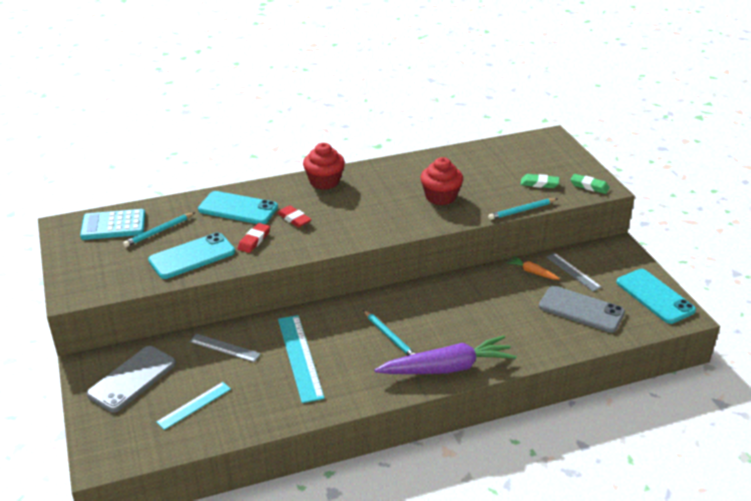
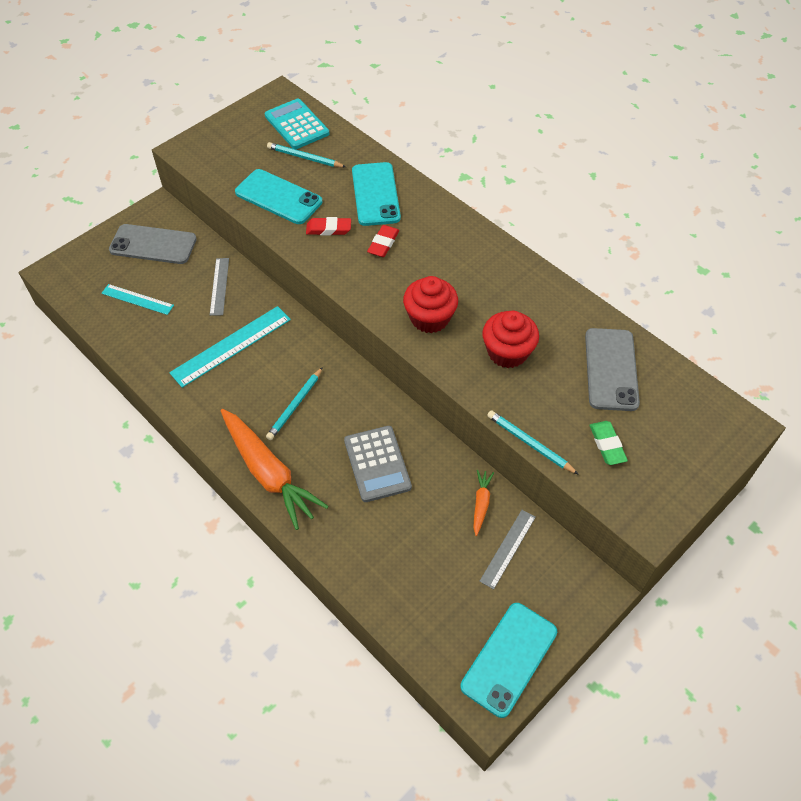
camera: 65 degrees right, 20 degrees up
(324, 181) = (469, 239): red cupcake -> red cupcake (430, 318)
(447, 368) = (269, 473): purple carrot -> orange carrot
(472, 309) = (377, 464): none -> grey calculator
(581, 309) = (435, 577): grey phone -> grey phone (611, 369)
(589, 186) = (640, 504): green eraser -> none

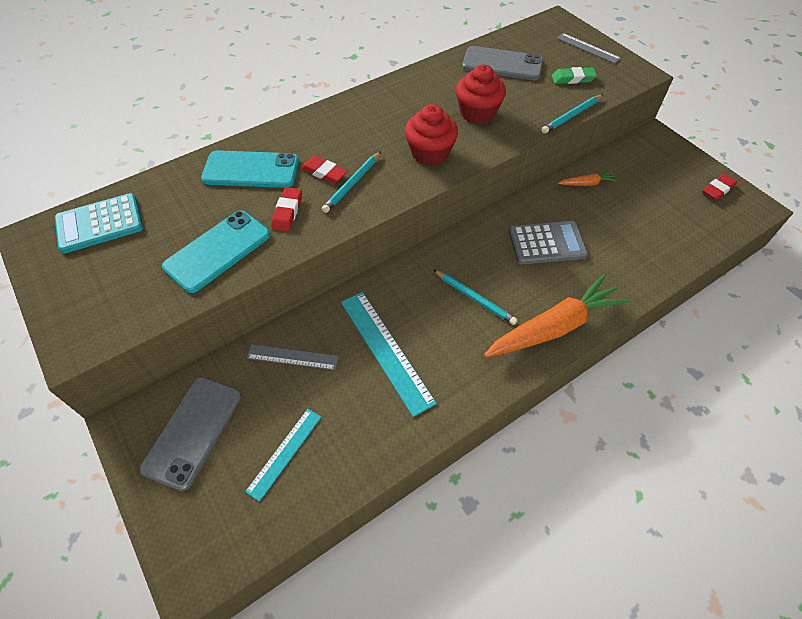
camera: 80 degrees left, 0 degrees up
(305, 158) = (162, 221): turquoise pencil -> turquoise pencil (352, 184)
(481, 504) = (587, 183): orange carrot -> orange carrot turned 150 degrees clockwise
(508, 548) = (626, 175): grey ruler -> grey ruler (588, 48)
(509, 659) = (717, 189): turquoise phone -> red eraser

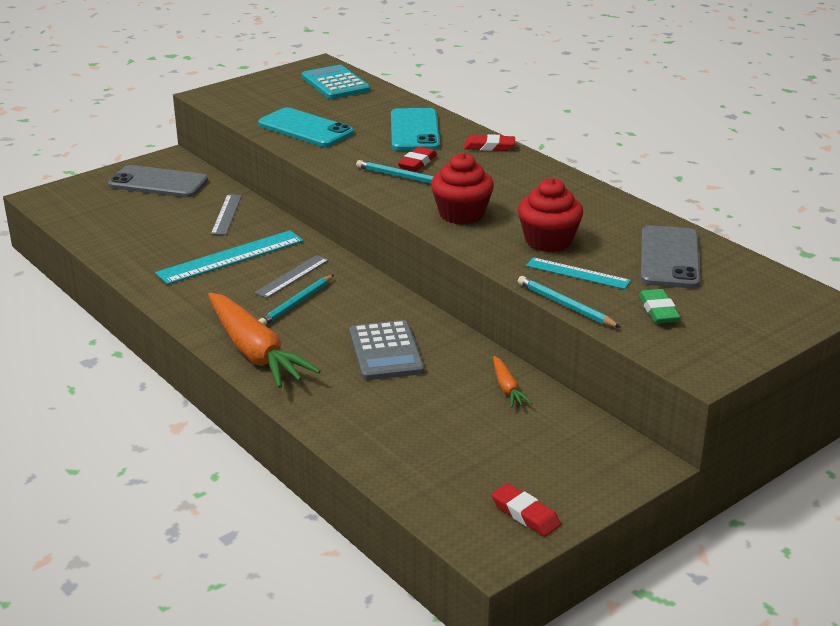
camera: 85 degrees right, 25 degrees down
(284, 453) = (131, 220): turquoise ruler -> turquoise ruler (577, 273)
(287, 212) = (357, 151): red eraser -> red eraser (489, 147)
(588, 48) = (752, 327): grey ruler -> grey ruler (292, 276)

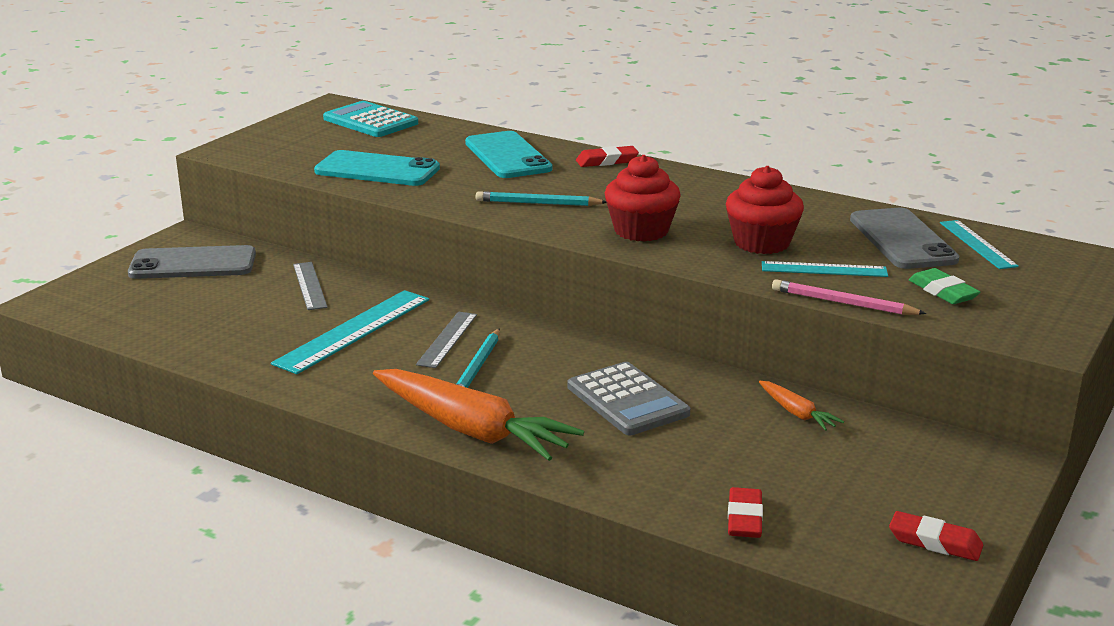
camera: 20 degrees left, 5 degrees down
(417, 163) = (541, 187): red eraser -> red eraser (744, 518)
(565, 305) = (843, 303): turquoise pencil -> pink pencil
(731, 273) = (977, 244): none -> turquoise ruler

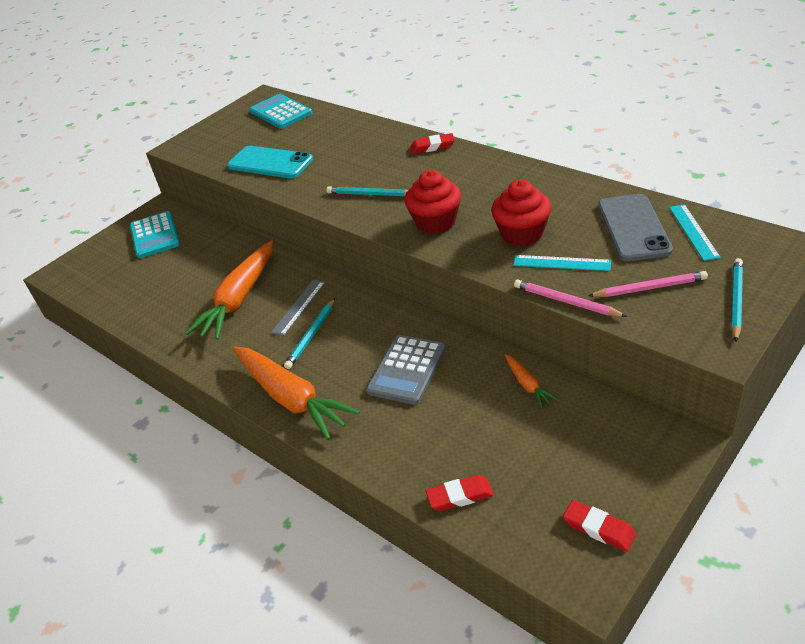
camera: 15 degrees right, 15 degrees up
(193, 264) = (155, 235): grey phone -> turquoise calculator
(309, 285) = (222, 255): grey ruler -> none
(353, 331) = (239, 299): turquoise ruler -> orange carrot
(507, 156) = (363, 144): turquoise phone -> none
(627, 400) = (407, 370): grey calculator -> grey calculator turned 45 degrees clockwise
(744, 518) = (460, 496): red eraser -> red eraser turned 60 degrees clockwise
(943, 292) = (649, 288): green eraser -> pink pencil
(1050, 303) = (736, 300): none -> turquoise pencil

